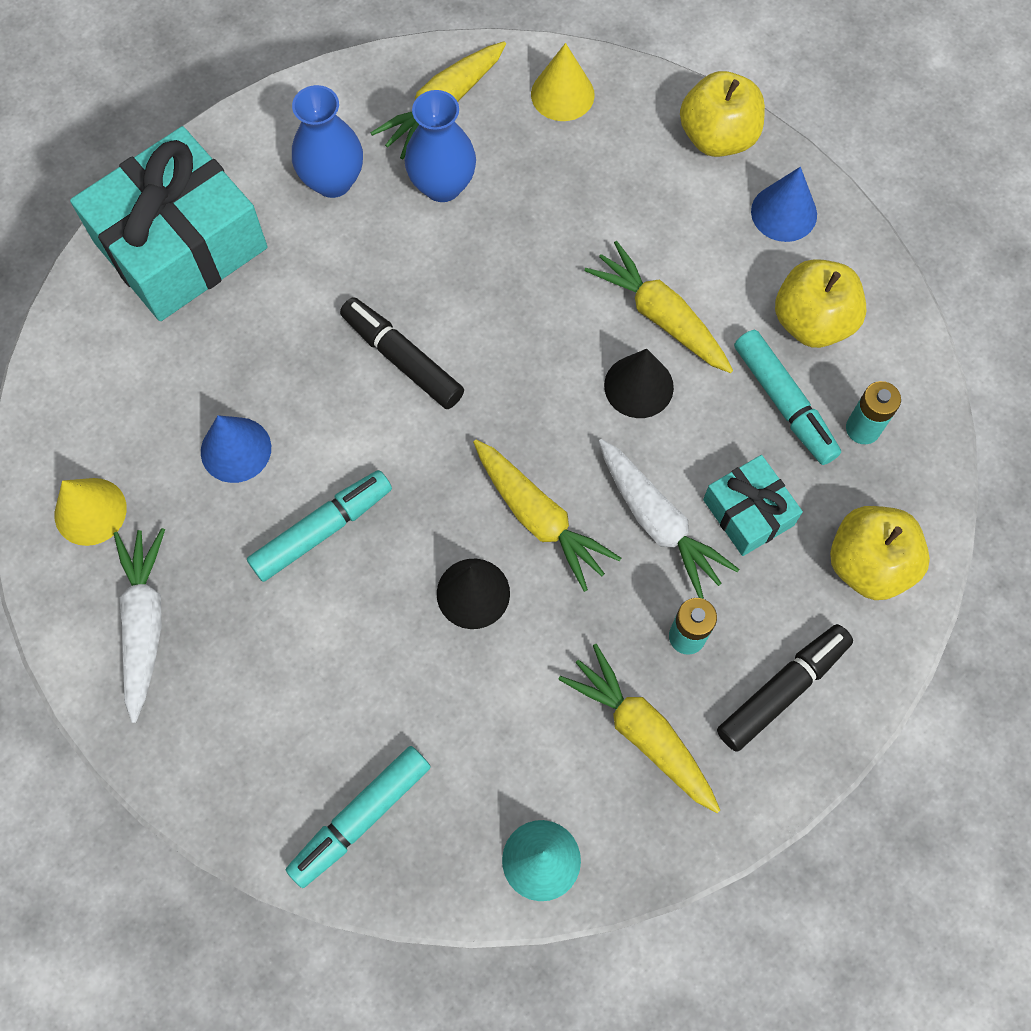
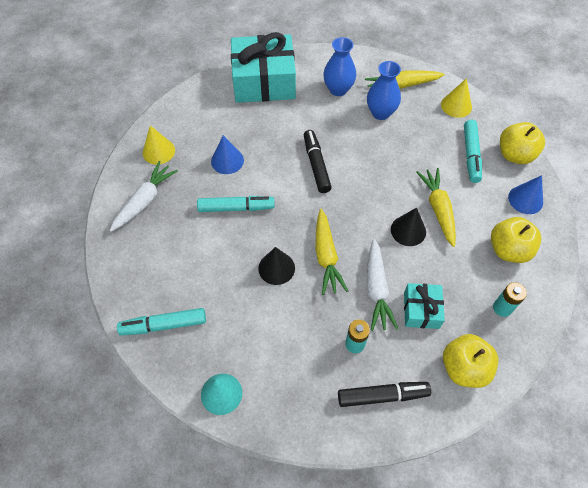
camera: 35 degrees right, 10 degrees down
(641, 731) = (305, 370): yellow carrot -> none
(784, 402) = (471, 275): turquoise marker -> turquoise marker (471, 155)

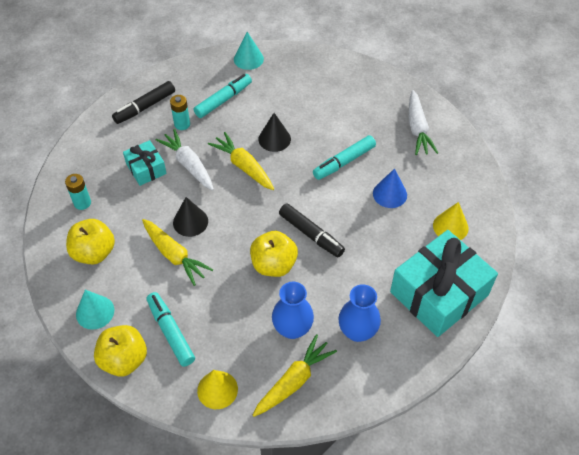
camera: 145 degrees right, 5 degrees down
(158, 151) = (453, 169): yellow cone -> yellow cone (450, 226)
(164, 325) = (318, 70): turquoise marker -> turquoise marker (223, 100)
(464, 368) = (96, 149): yellow apple -> yellow apple (274, 265)
(525, 199) = (95, 312): blue cone -> turquoise cone

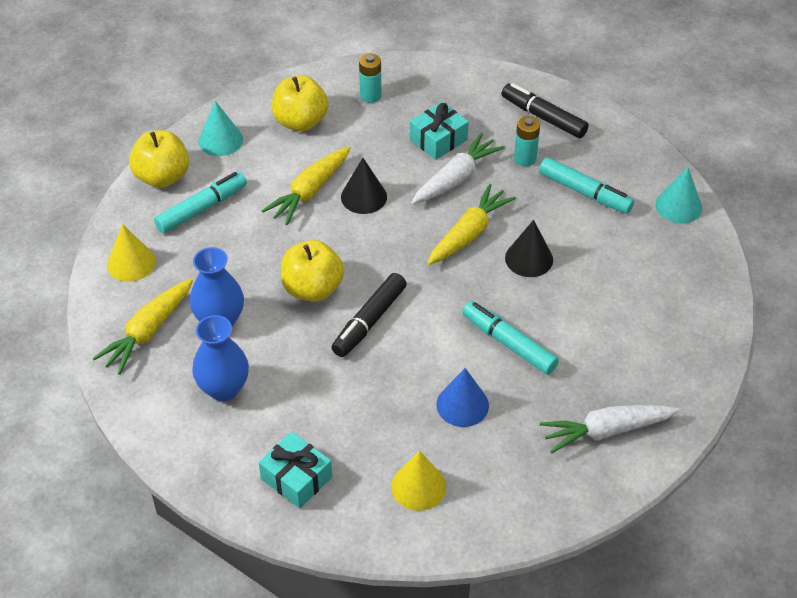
camera: 80 degrees right, 5 degrees down
(294, 381) = (148, 332): yellow carrot -> yellow carrot turned 90 degrees clockwise
(439, 293) = (296, 478): turquoise gift -> turquoise gift, size x0.50

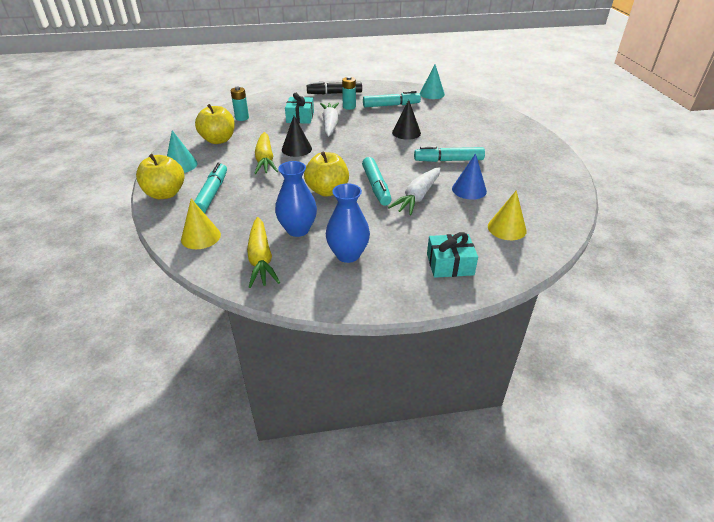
camera: 45 degrees left, 10 degrees down
(369, 321) = (376, 186): black marker -> turquoise marker
(469, 233) = (367, 137): yellow carrot -> none
(605, 431) = (534, 164): white carrot -> white carrot (417, 197)

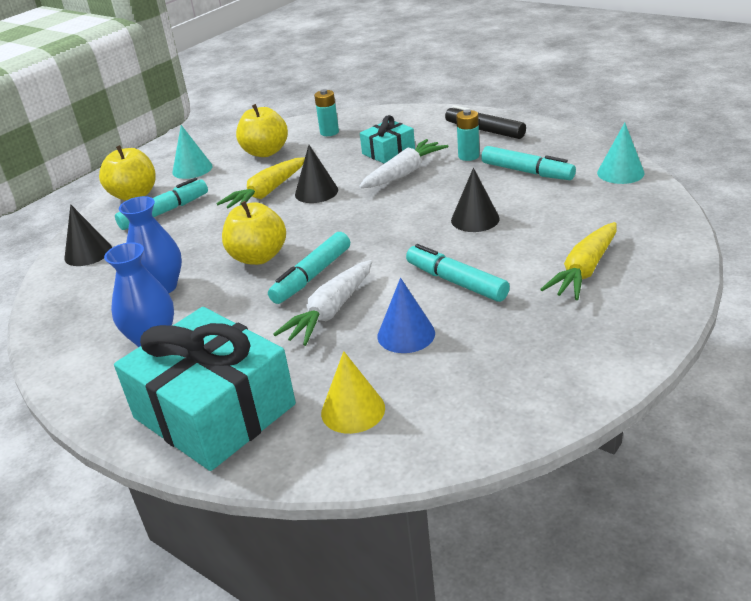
camera: 50 degrees right, 5 degrees down
(200, 237) = (88, 253): yellow cone -> black cone
(261, 259) = (88, 301): yellow carrot -> yellow carrot (584, 271)
(417, 197) = (330, 312): white carrot -> white carrot turned 45 degrees counterclockwise
(450, 264) = (214, 411): turquoise gift -> turquoise gift, size x2.01

